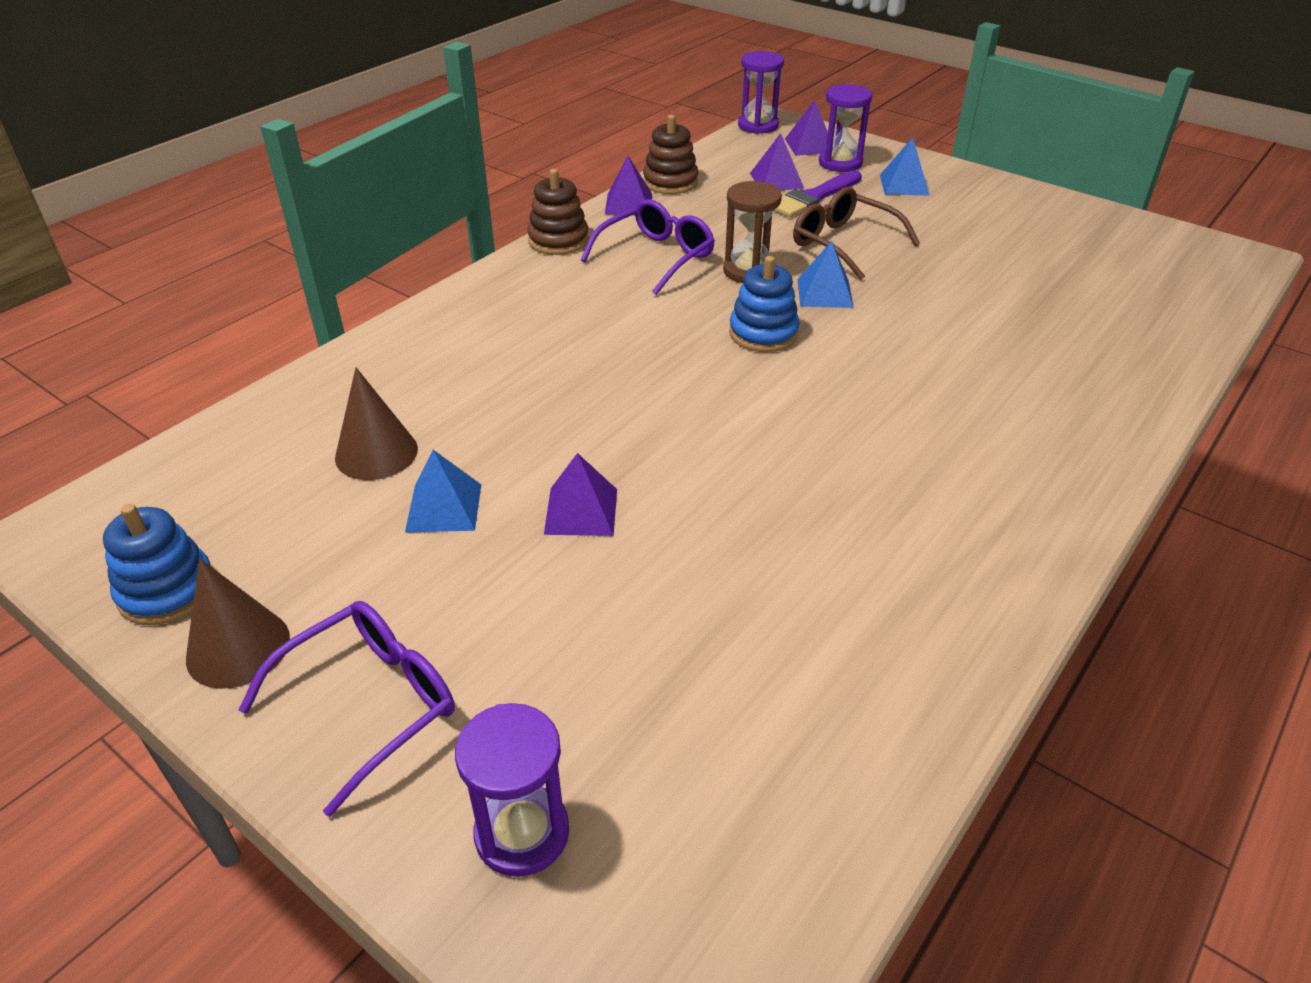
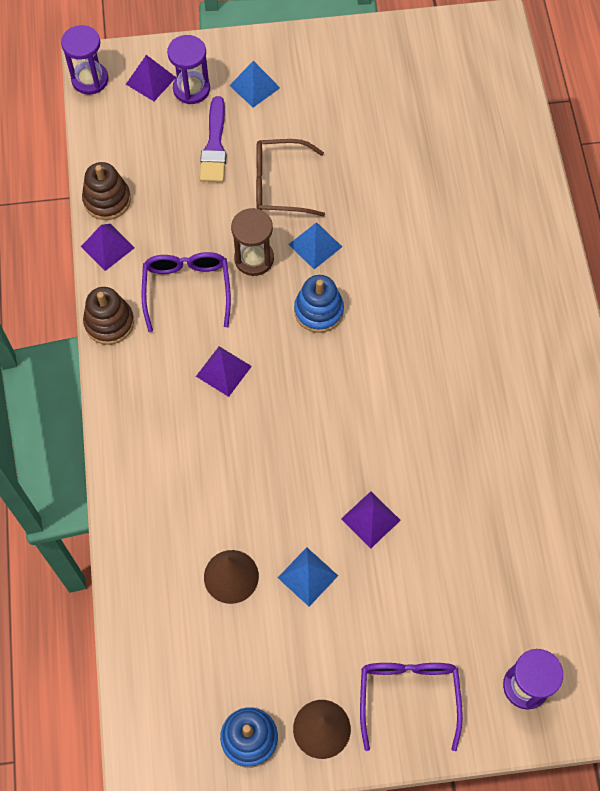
camera: 45 degrees left, 25 degrees up
(776, 180) = (172, 143): purple pyramid -> purple pyramid (223, 371)

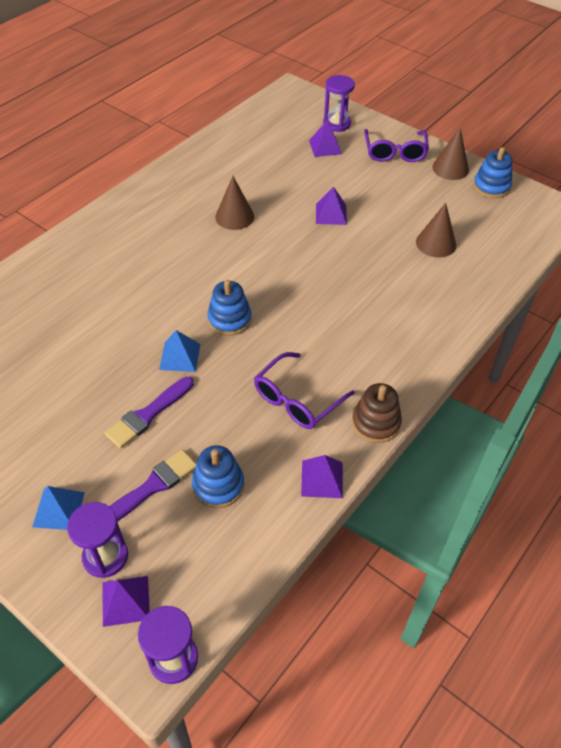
camera: 135 degrees left, 15 degrees down
(107, 200) = (283, 518): brown stacking toy -> none
(173, 183) = (218, 485): none -> blue stacking toy
(223, 371) = (329, 334): purple pyramid -> purple pyramid (325, 147)
(254, 259) = (229, 381): brown hourglass -> none
(279, 185) = (148, 415): brown glasses -> purple brush
(307, 576) = (393, 217): blue pyramid -> none
(408, 696) = (394, 152): purple glasses -> purple glasses turned 45 degrees counterclockwise
(453, 425) = (234, 216): none -> brown cone

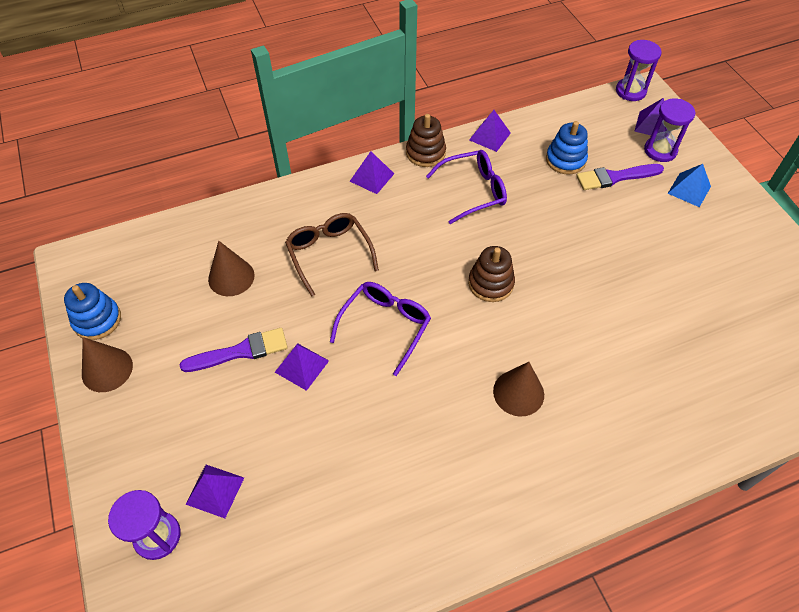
camera: 150 degrees left, 5 degrees up
(148, 415) = (601, 228): purple brush -> purple brush (241, 351)
(180, 356) = (554, 267): blue pyramid -> none
(229, 319) = (490, 283): blue stacking toy -> brown stacking toy
(234, 216) = (413, 416): brown cone -> brown cone (518, 392)
(380, 288) = (329, 254): none -> brown glasses
(394, 152) = (140, 431): purple glasses -> purple glasses (385, 326)
(405, 371) = (372, 177): none -> purple pyramid

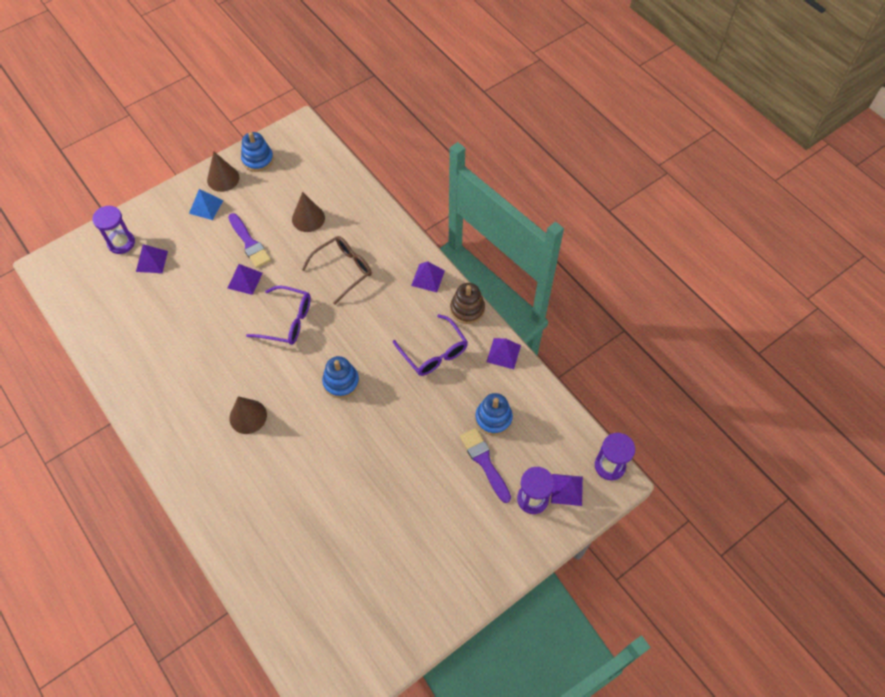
camera: 75 degrees right, 5 degrees up
(490, 283) = (341, 382): brown stacking toy -> blue stacking toy
(689, 189) = (488, 528): blue pyramid -> blue pyramid (206, 207)

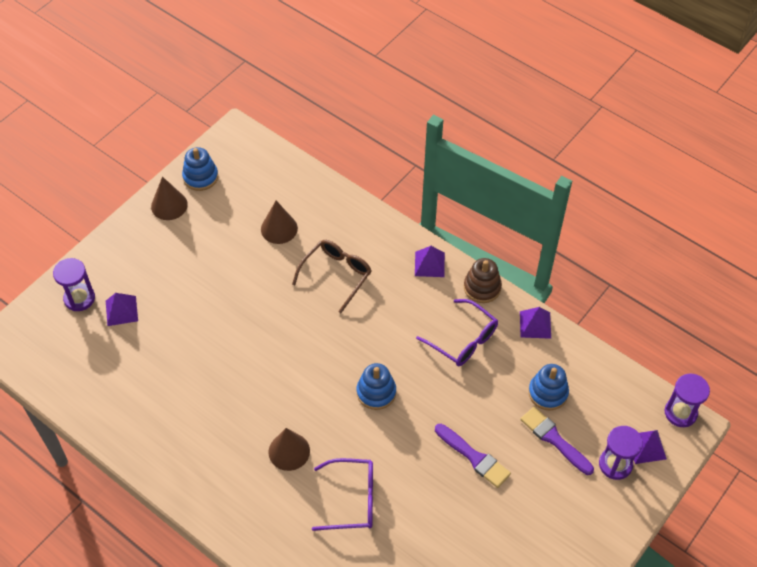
camera: 15 degrees left, 5 degrees down
(206, 207) = (161, 239): blue pyramid -> none
(245, 280) = (233, 309): purple pyramid -> none
(249, 243) = (224, 268): purple brush -> purple brush (474, 457)
(287, 321) = (295, 342): purple glasses -> purple glasses (352, 499)

